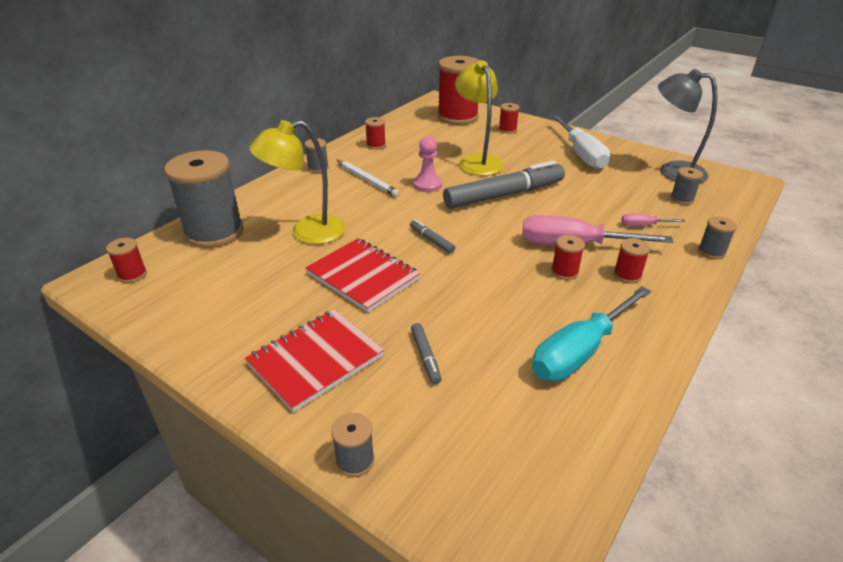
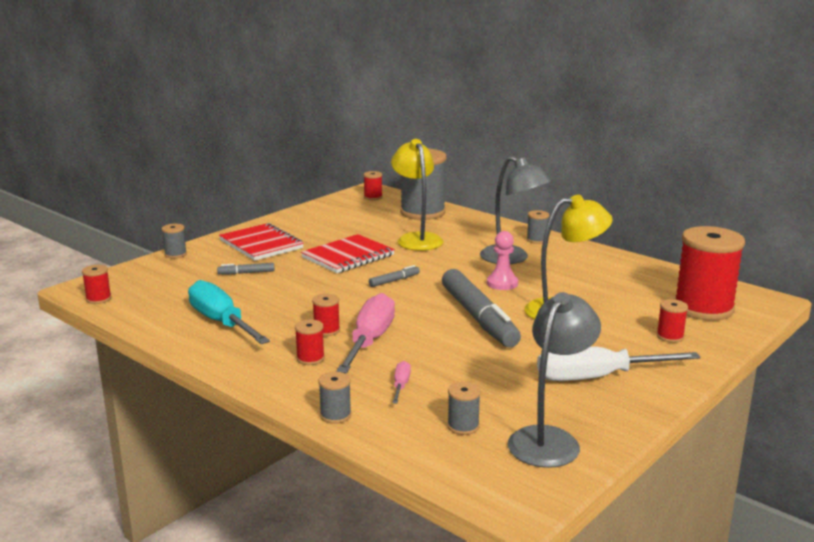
camera: 95 degrees right, 15 degrees down
(367, 180) = (512, 258): white pencil -> grey lamp
(376, 145) = (598, 263): red spool -> red spool (98, 299)

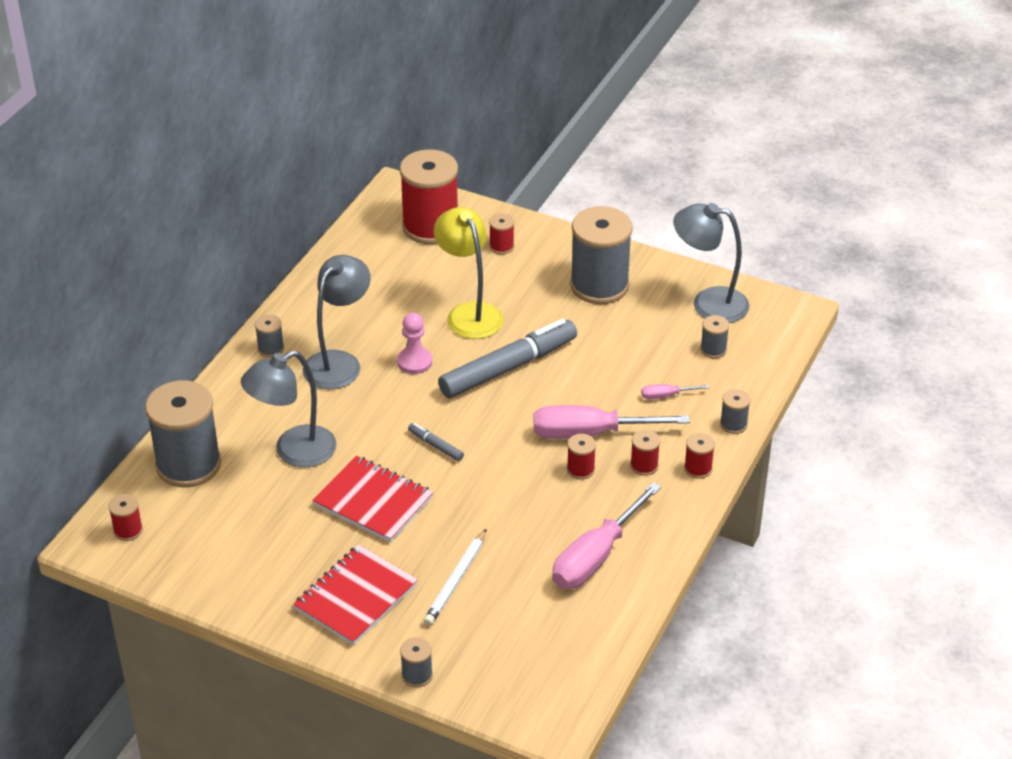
camera: 105 degrees left, 20 degrees up
(98, 299) = (580, 692): red spool -> red spool (698, 468)
(221, 322) = (595, 557): turquoise screwdriver -> pink screwdriver
(246, 273) = (456, 580): grey marker -> white pencil
(417, 239) = (294, 452): yellow lamp -> grey lamp
(596, 377) = (599, 285): white screwdriver -> grey spool

